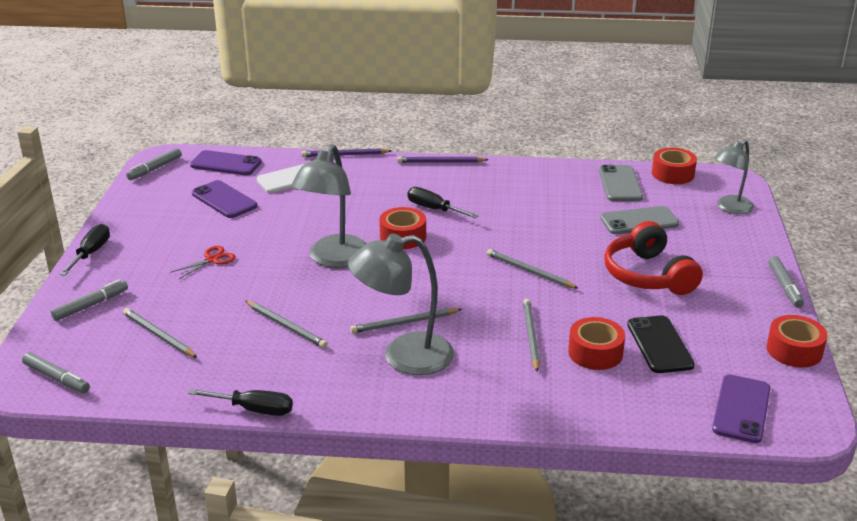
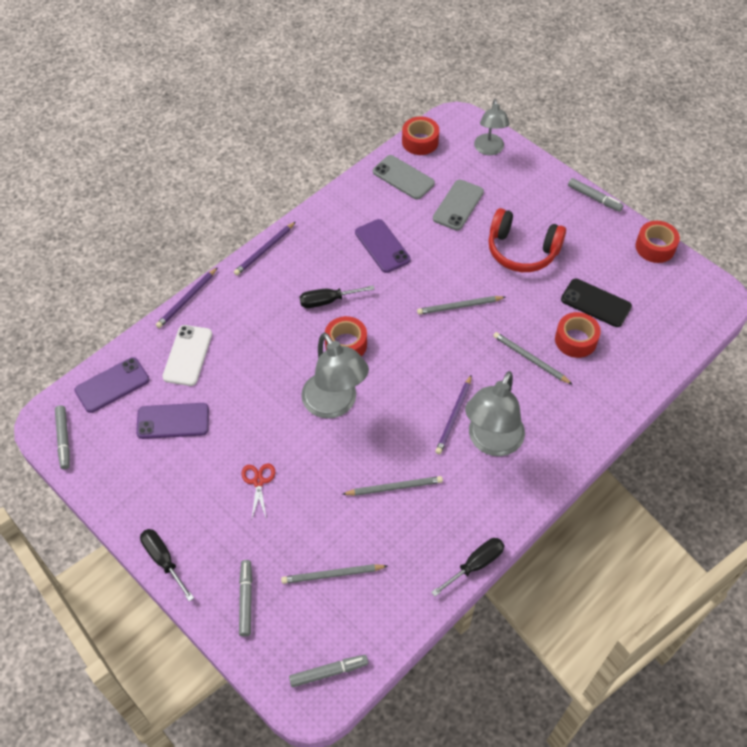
camera: 50 degrees left, 25 degrees up
(404, 323) = (454, 416): grey pencil -> purple pencil
(741, 409) = (684, 315): purple phone -> purple phone (382, 246)

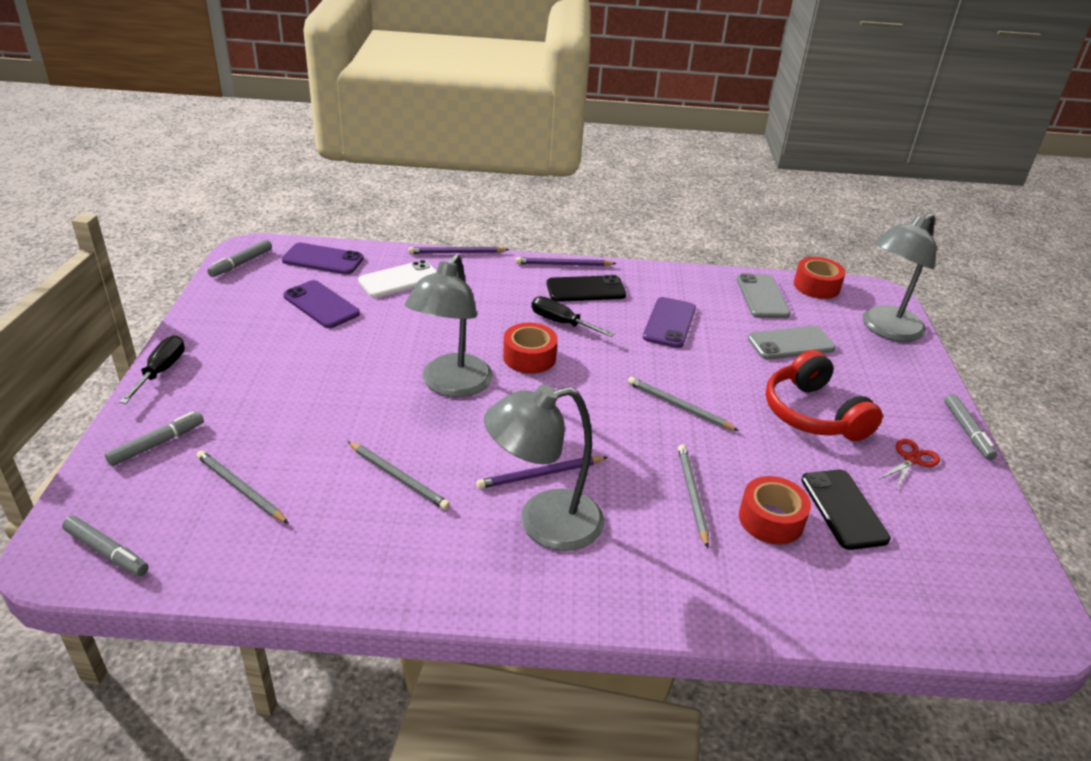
camera: 45 degrees right, 20 degrees down
(258, 481) = (307, 383): red scissors -> red scissors (911, 459)
(305, 260) = (585, 289): none -> black phone
(475, 565) = (361, 602): black screwdriver -> none
(489, 149) = (885, 329): grey lamp -> grey lamp, size x1.54
(655, 247) = (998, 519): red tape -> none

